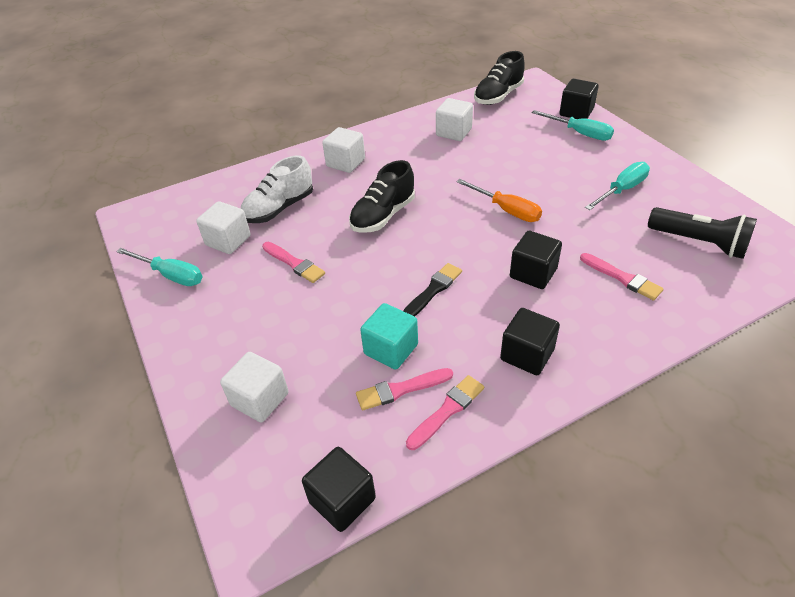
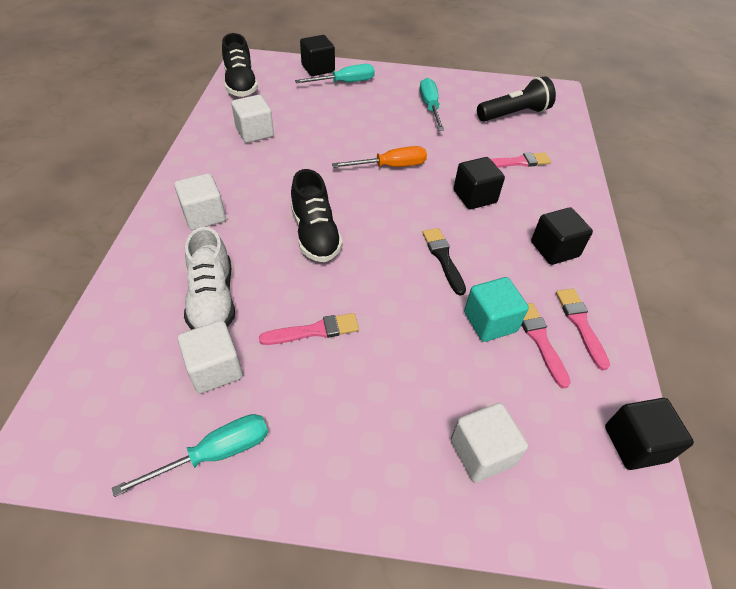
camera: 60 degrees left, 5 degrees up
(401, 389) = (540, 340): pink brush -> pink brush turned 150 degrees clockwise

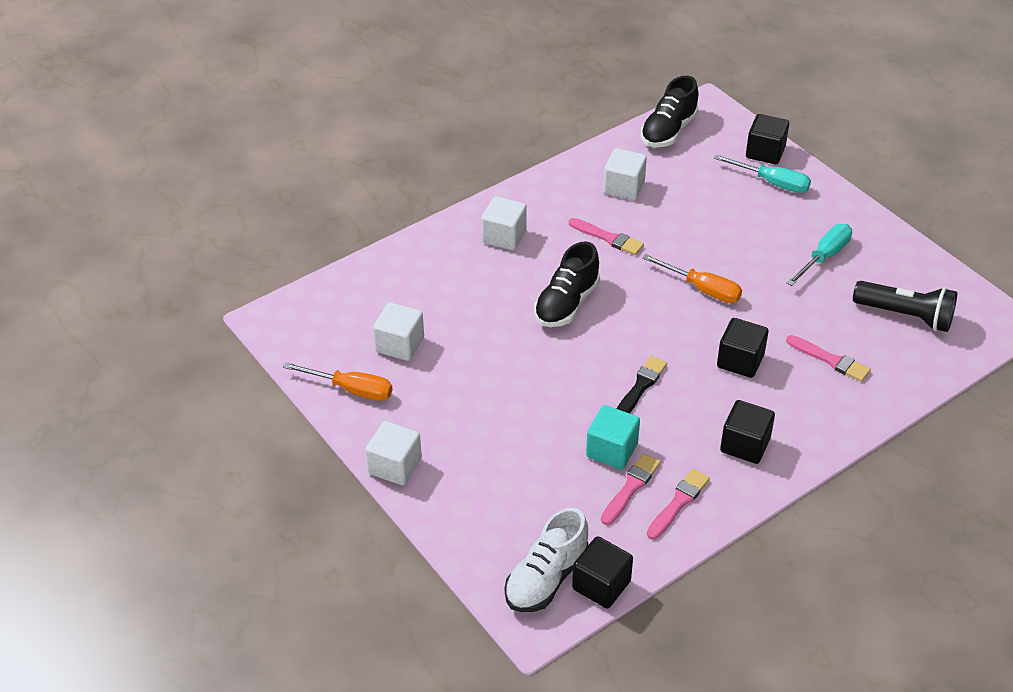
camera: 50 degrees right, 5 degrees down
(213, 299) = (444, 301): white shoe -> white shoe (546, 578)
(215, 453) = (351, 389): turquoise screwdriver -> orange screwdriver
(314, 331) = (484, 367): pink brush -> pink brush (608, 238)
(482, 452) = (497, 508): white cube -> white cube (395, 466)

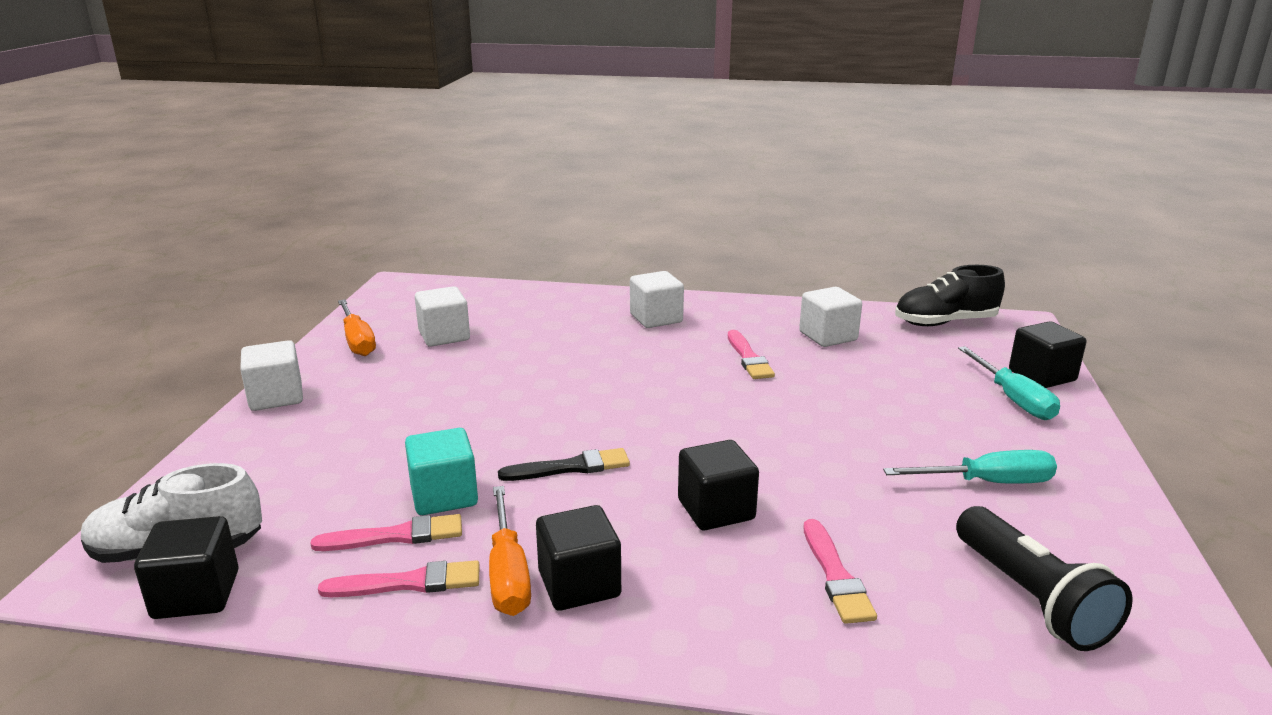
camera: 45 degrees right, 20 degrees down
(566, 304) = (623, 378): black shoe -> none
(702, 289) = (780, 434): orange screwdriver -> orange screwdriver (508, 573)

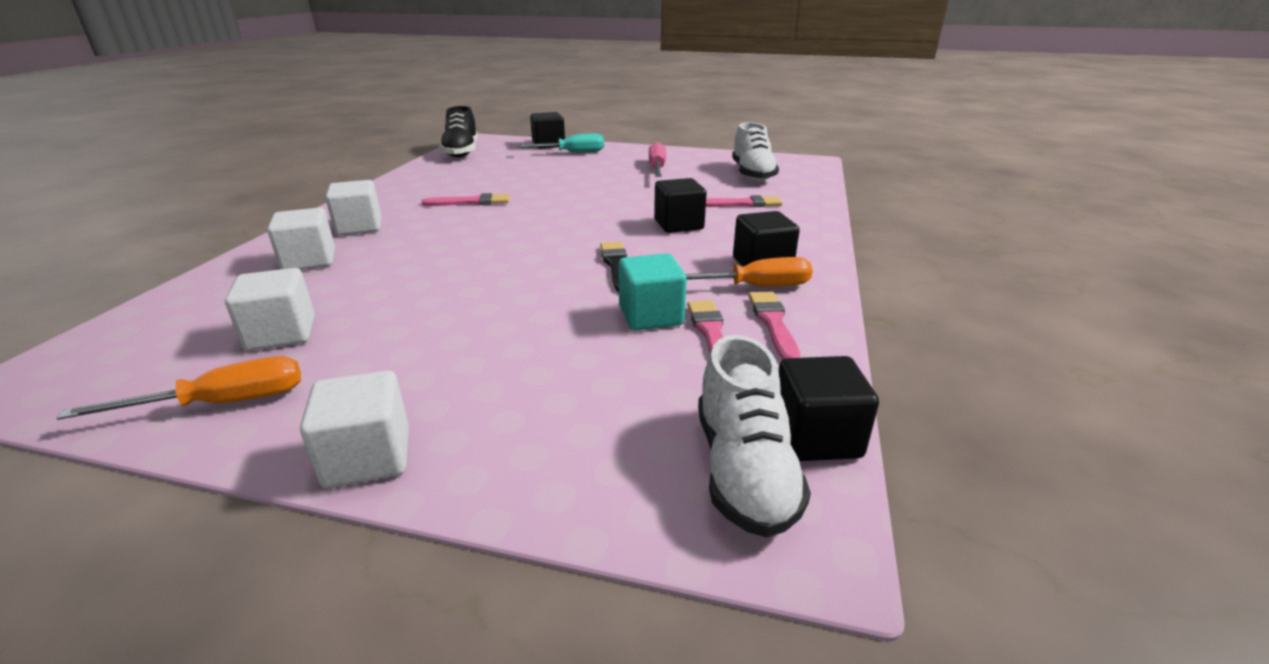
camera: 85 degrees left, 5 degrees up
(828, 336) = (454, 179): white cube -> white cube (309, 261)
(987, 482) = (657, 168): turquoise screwdriver -> pink screwdriver
(1031, 598) = (752, 174): black flashlight -> white shoe

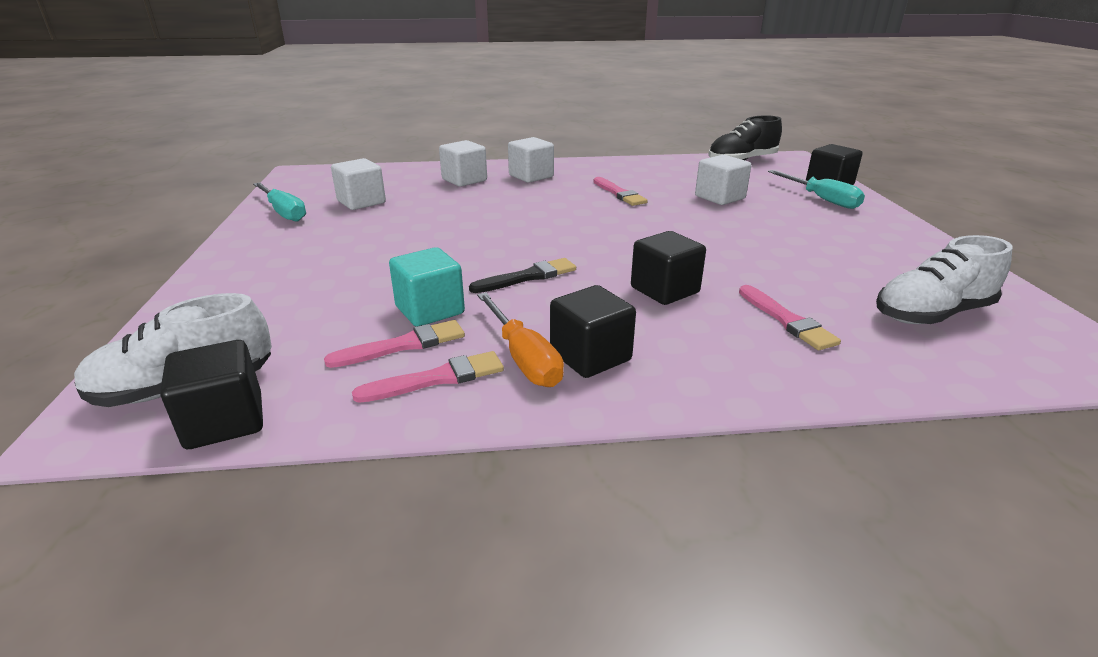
camera: 70 degrees right, 0 degrees up
(223, 403) = (284, 212): orange screwdriver -> turquoise screwdriver
(368, 457) = (227, 258): white cube -> white cube (719, 197)
(657, 168) = (844, 249): pink screwdriver -> none

